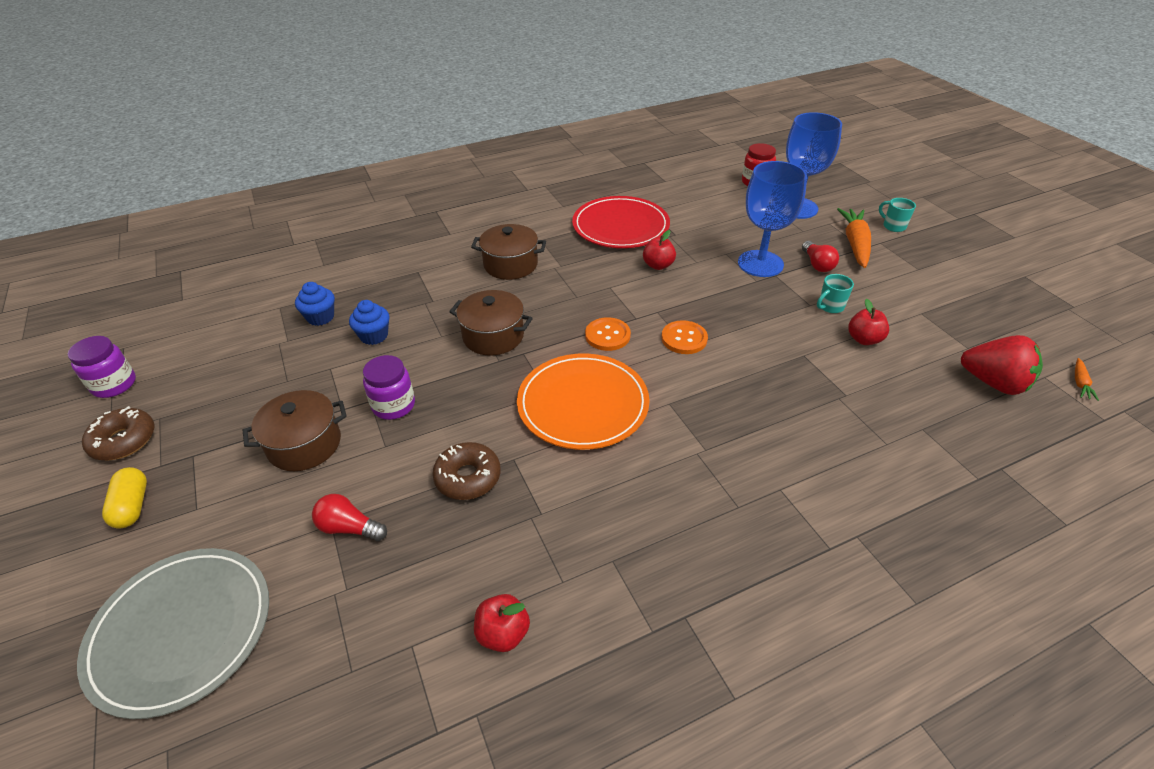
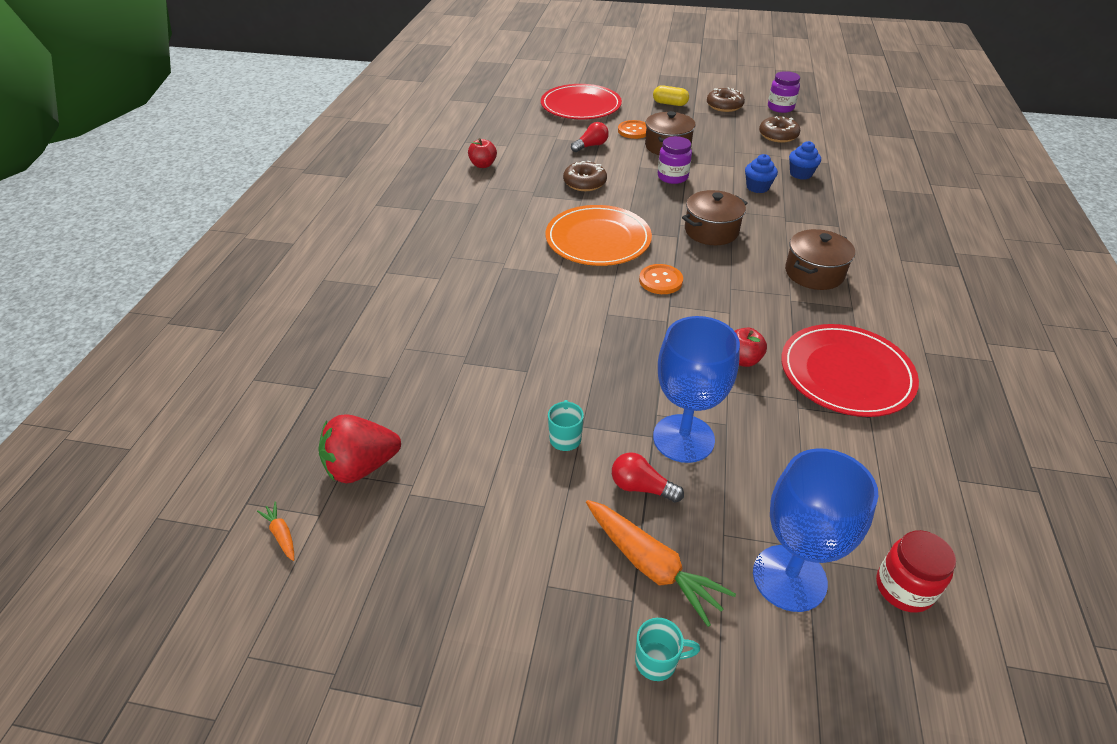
camera: 125 degrees right, 0 degrees up
(181, 631) = (580, 106): grey plate -> red plate
(218, 360) = (778, 135): none -> brown donut
(684, 339) = (617, 316): orange button -> orange button (634, 131)
(864, 339) = (501, 425): red apple -> none

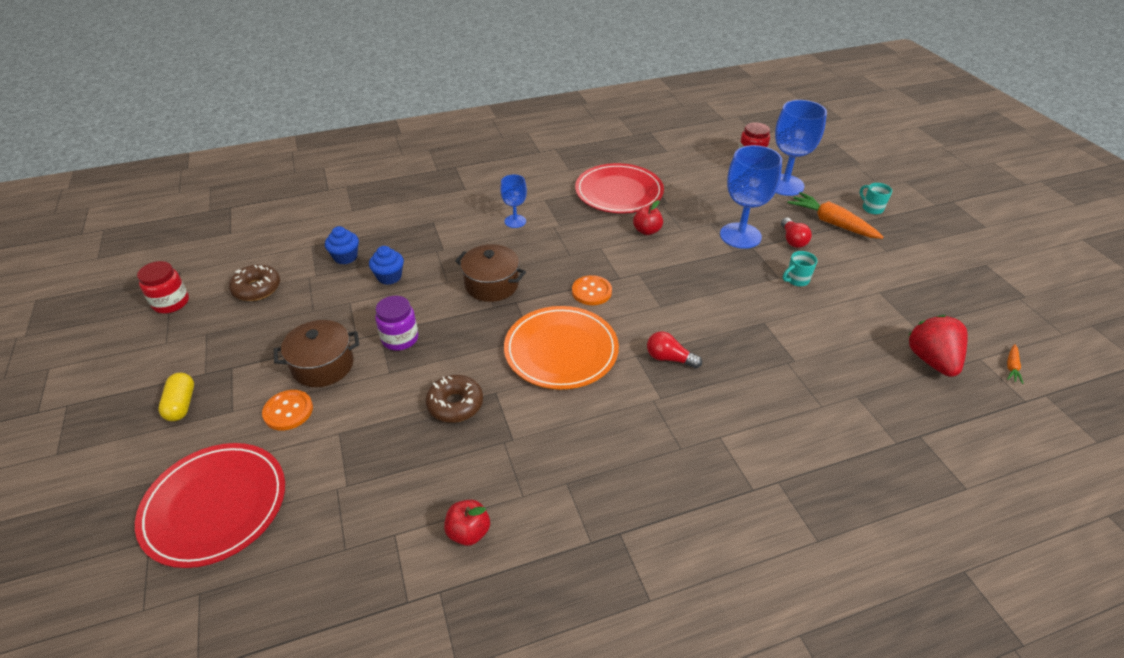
camera: 120 degrees left, 0 degrees up
(361, 466) = (931, 360): red strawberry -> red strawberry turned 135 degrees counterclockwise
(591, 146) = (353, 437): red light bulb -> red light bulb (669, 358)
(651, 565) = (832, 223): orange carrot -> orange carrot turned 60 degrees counterclockwise
(724, 106) = (177, 350): brown donut -> none
(780, 107) = (171, 303): purple jar -> red jar
(814, 273) = (515, 221): brown pot -> blue goblet

